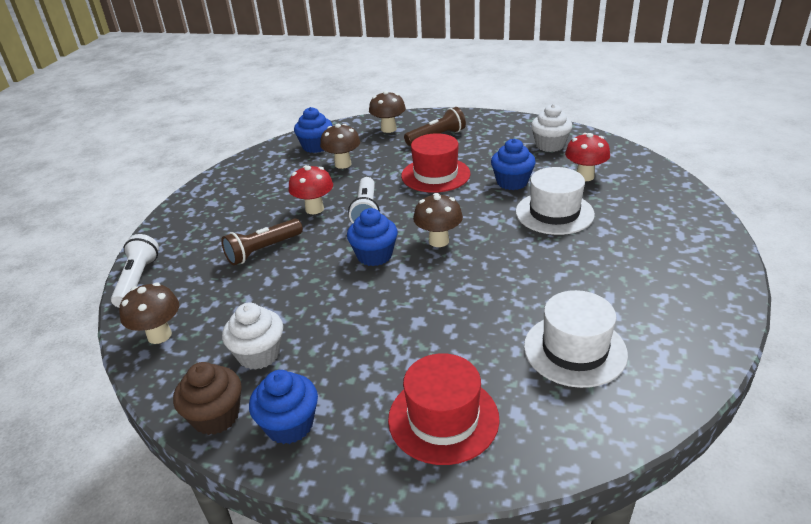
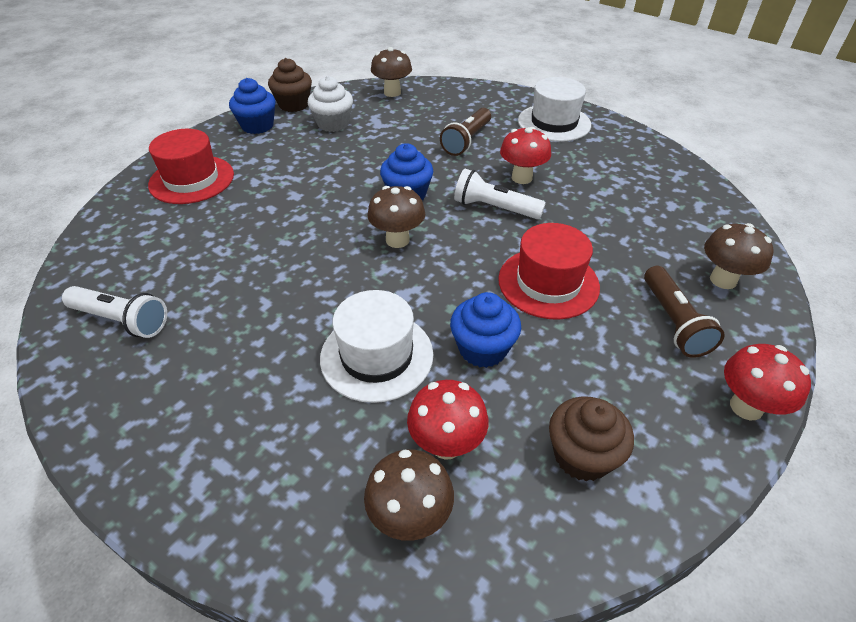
camera: 110 degrees right, 10 degrees up
(138, 280) = (468, 88): white flashlight -> white flashlight (122, 320)
(263, 250) = (466, 141): brown flashlight -> brown flashlight turned 135 degrees counterclockwise
(316, 146) = (684, 205): blue cupcake -> none
(343, 164) = (620, 215): brown mushroom -> brown mushroom (410, 517)
(480, 117) = (746, 407): none -> red mushroom
(550, 145) = (582, 455): white cupcake -> brown cupcake
(575, 350) = (170, 265): white hat -> white hat (554, 123)

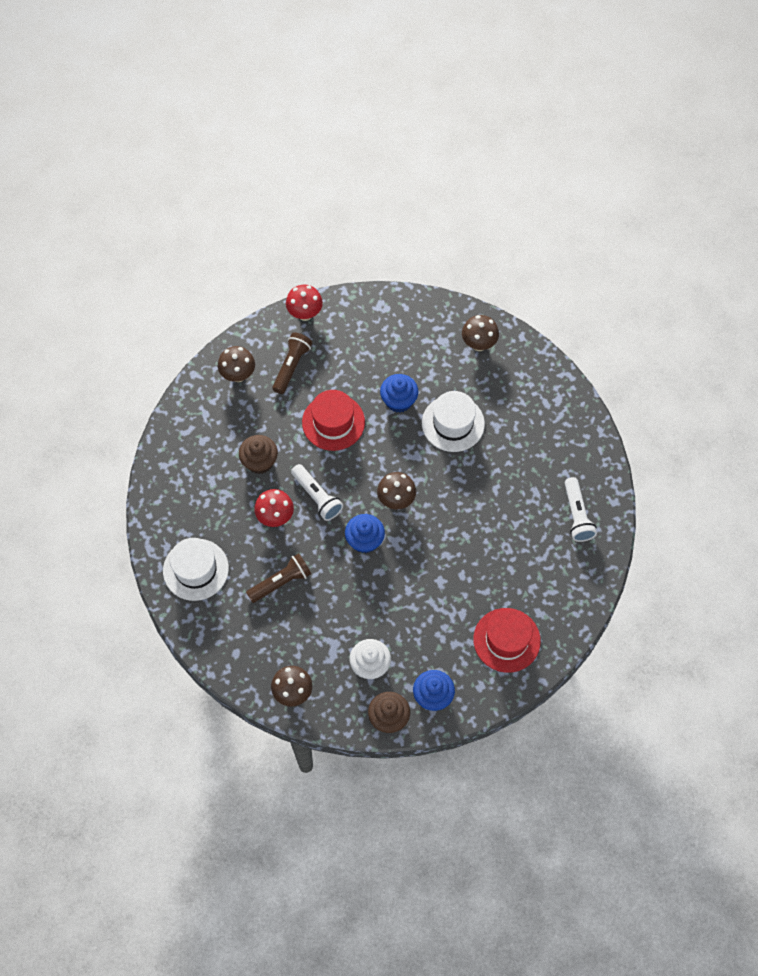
camera: 150 degrees left, 20 degrees up
(122, 320) = (577, 515): white flashlight -> white flashlight turned 150 degrees counterclockwise
(446, 444) = (447, 364): red mushroom -> none
(582, 455) = (394, 331): brown cupcake -> brown cupcake (259, 461)

